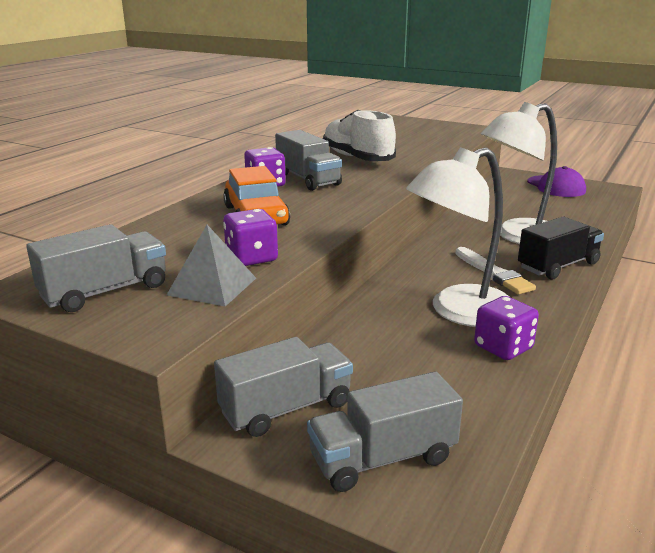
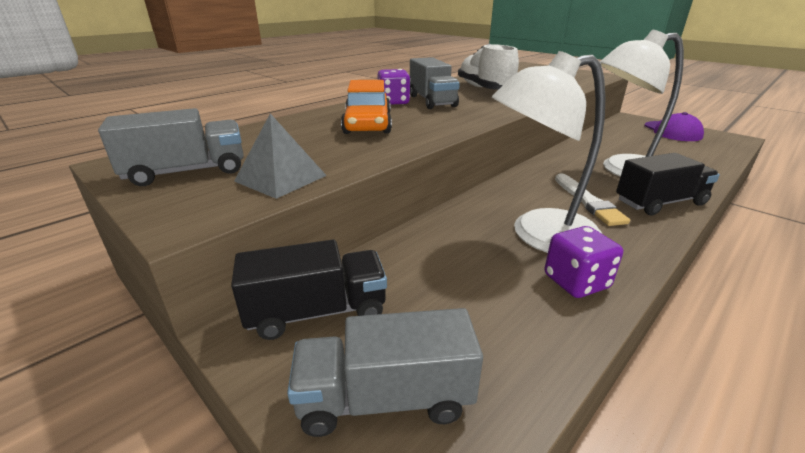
camera: 15 degrees right, 5 degrees up
(251, 258) = (336, 157): purple dice -> none
(286, 408) = (317, 312): grey truck -> black truck

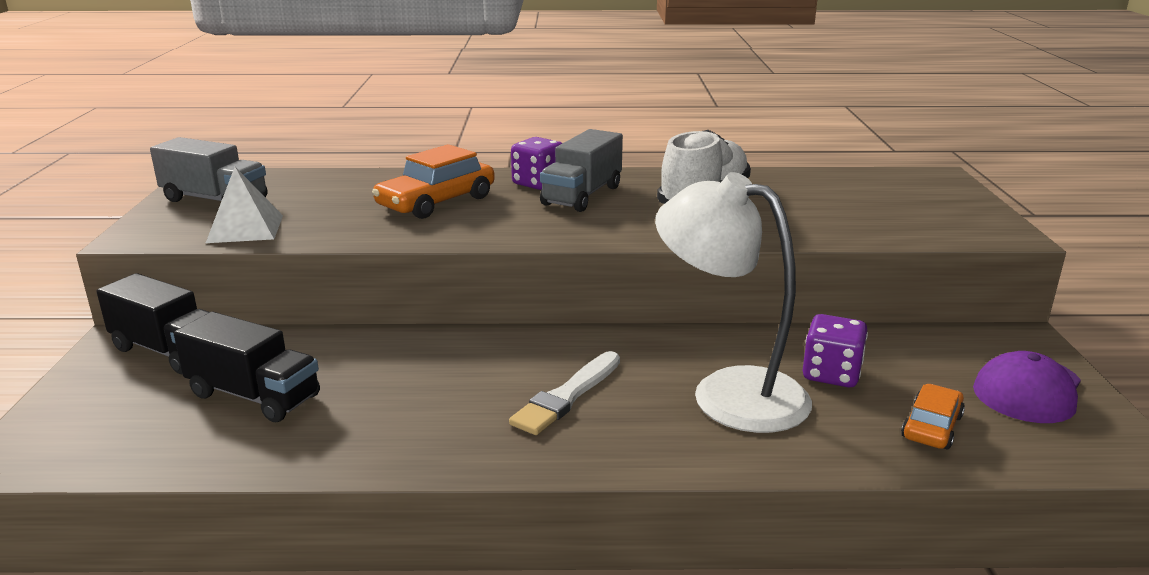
camera: 45 degrees right, 5 degrees down
(281, 178) = (245, 229): grey pyramid -> white pyramid
(385, 398) = (97, 415): grey truck -> none
(539, 235) = (427, 394): white lamp -> none
(576, 282) = (350, 440): purple dice -> purple dice (831, 374)
(660, 202) = (647, 443): black truck -> black truck (254, 395)
(691, 153) = (931, 427): none -> orange car

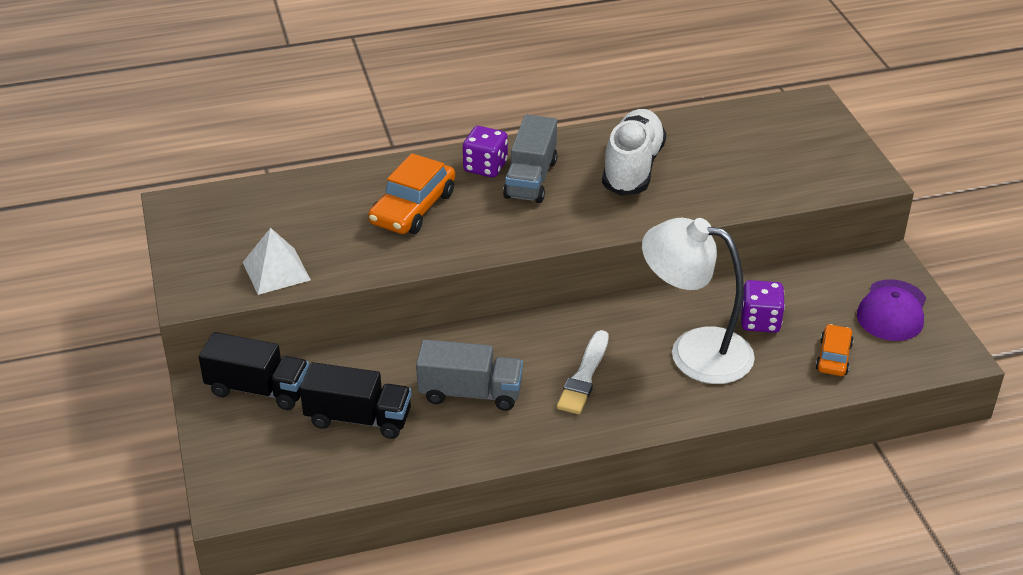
camera: 15 degrees left, 15 degrees up
(215, 200) = (217, 236): grey truck -> grey truck (470, 393)

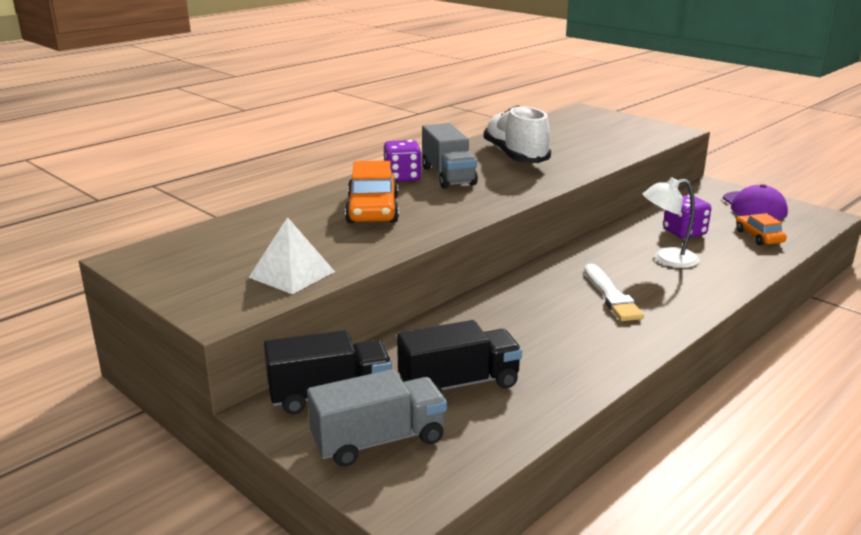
camera: 30 degrees left, 15 degrees down
(470, 393) = (536, 334): grey truck -> grey truck (379, 440)
(694, 351) = (667, 259): white lamp -> white lamp, size x0.59

